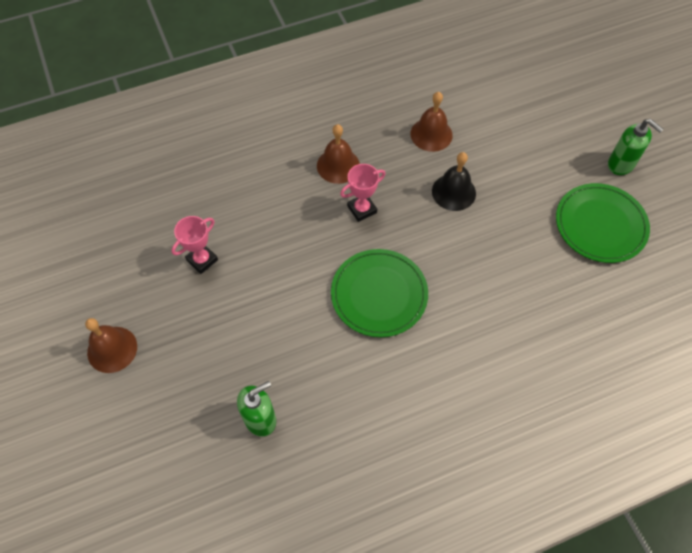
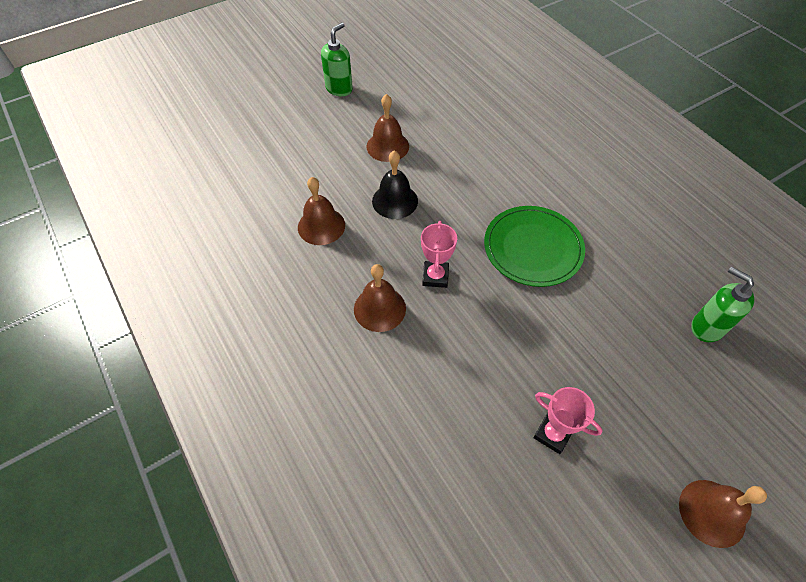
camera: 100 degrees left, 5 degrees down
(362, 209) = (435, 276): pink trophy -> pink trophy turned 45 degrees clockwise
(528, 196) = (387, 146): none -> brown bell
(600, 225) = (408, 100): green plate -> none

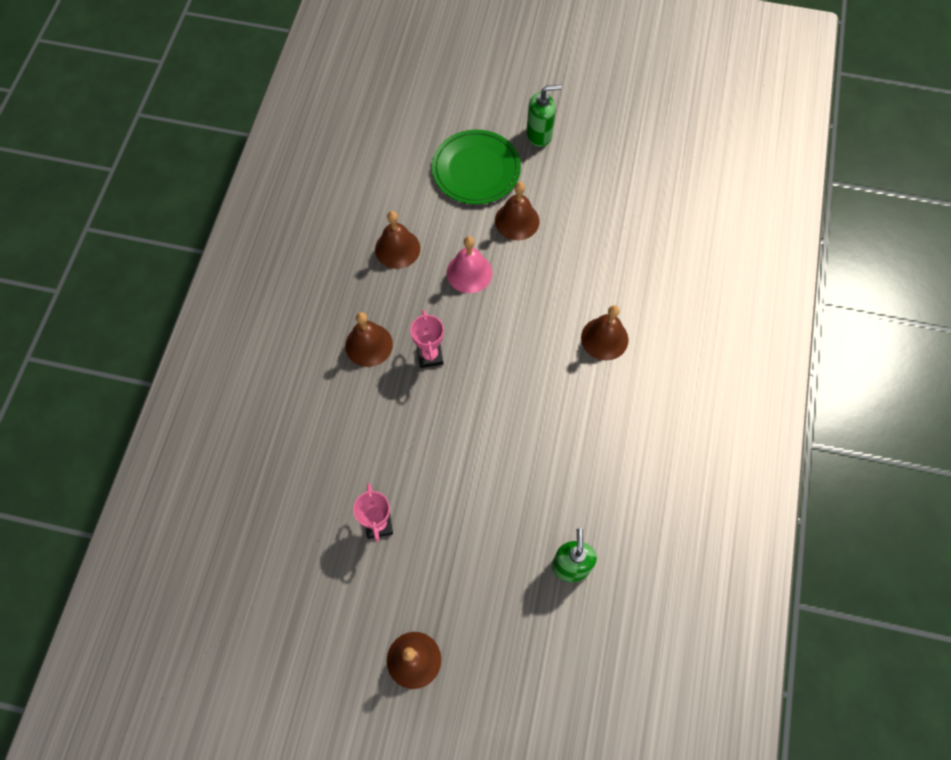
camera: 45 degrees right, 10 degrees up
(395, 201) = (469, 272): black bell -> pink bell
(435, 276) = (430, 355): pink trophy -> pink trophy turned 60 degrees counterclockwise
(533, 248) = (523, 397): green plate -> green plate (476, 169)
(534, 170) = (604, 338): none -> brown bell

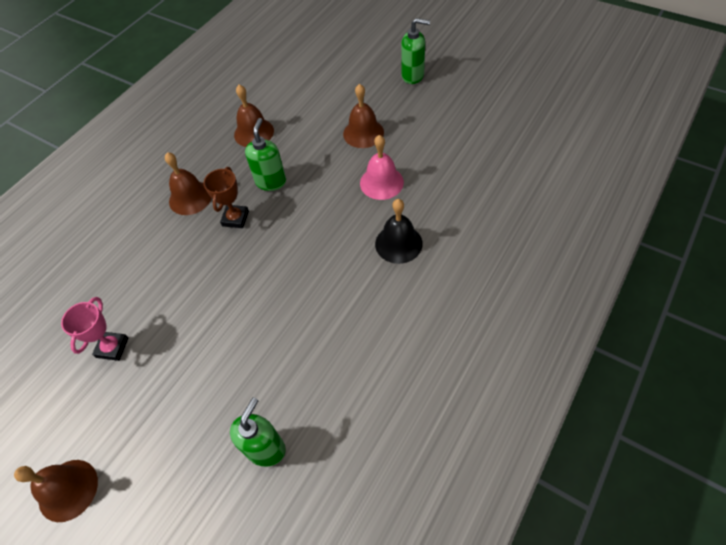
camera: 25 degrees right, 10 degrees down
(430, 355) = (235, 218): pink trophy -> brown trophy
(446, 303) = (271, 181): none -> green soap dispenser
(469, 272) = (303, 162): pink bell -> pink bell (381, 182)
(476, 169) = (347, 90): green plate -> none
(604, 338) = (398, 243): brown bell -> black bell

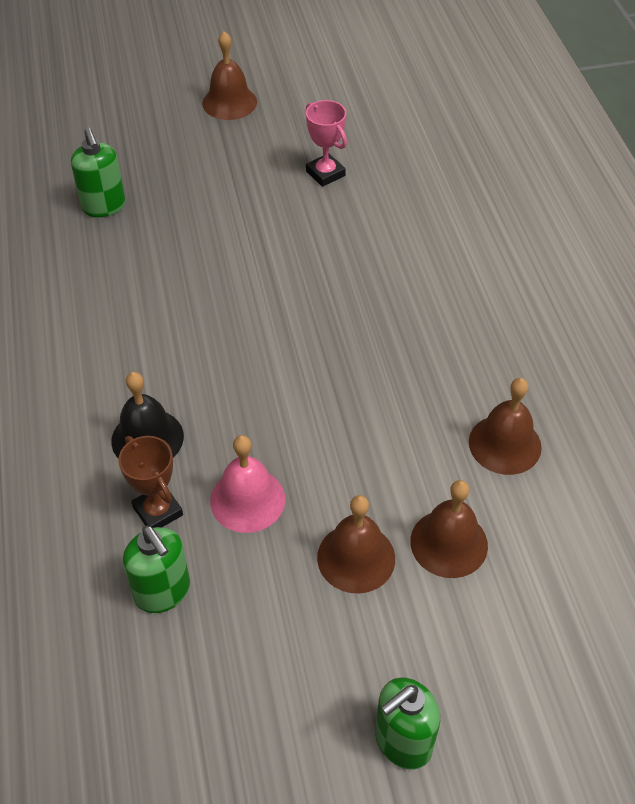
camera: 130 degrees right, 5 degrees down
(190, 198) = (454, 318): brown bell -> brown bell (449, 543)
(235, 218) = (371, 334): brown trophy -> brown trophy (158, 511)
(271, 181) = (389, 400): green soap dispenser -> green soap dispenser (163, 592)

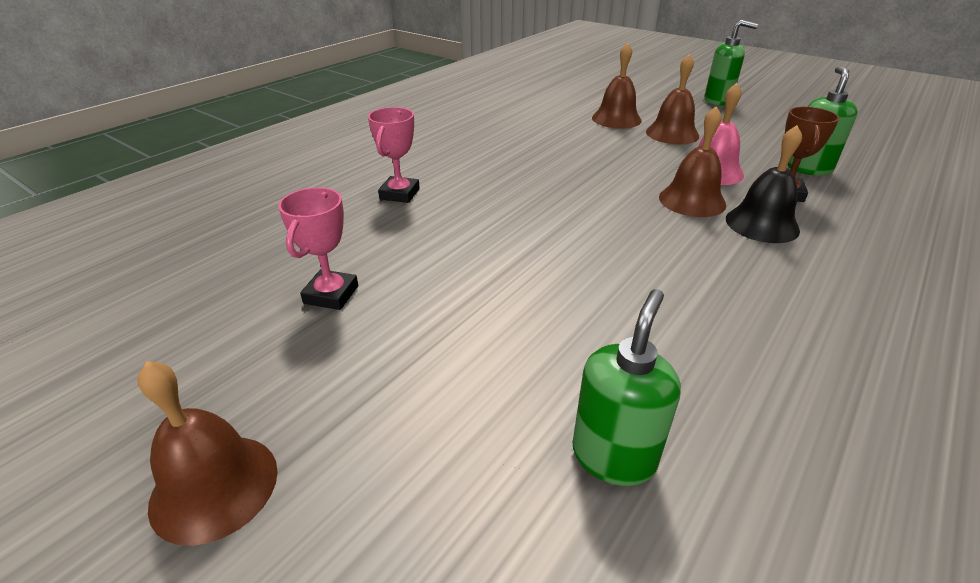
camera: 130 degrees left, 15 degrees down
(430, 258) = (399, 194): none -> pink trophy
(505, 444) = (531, 125): brown bell -> brown bell (692, 200)

